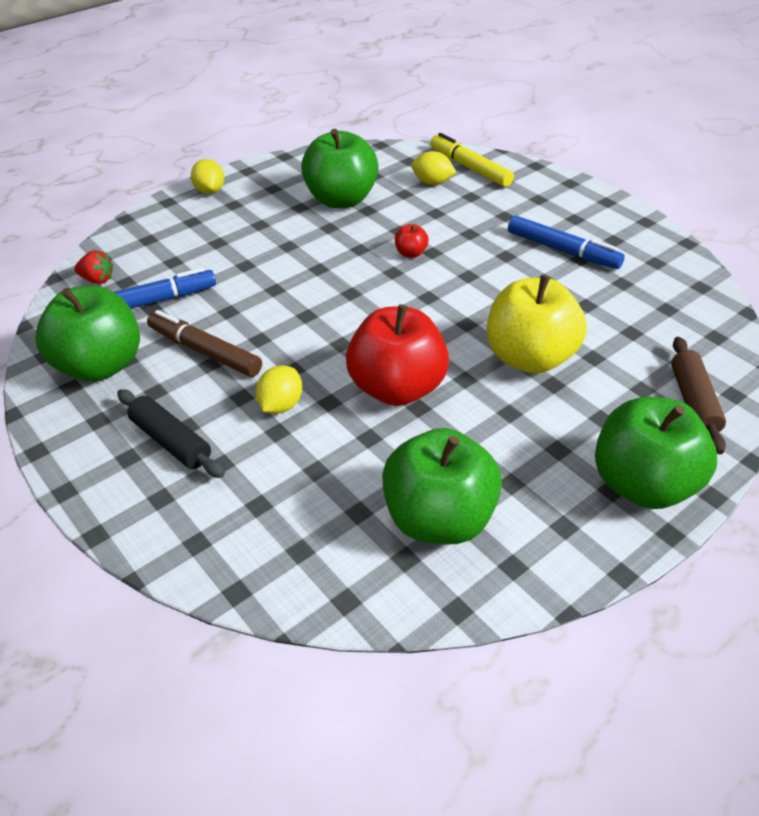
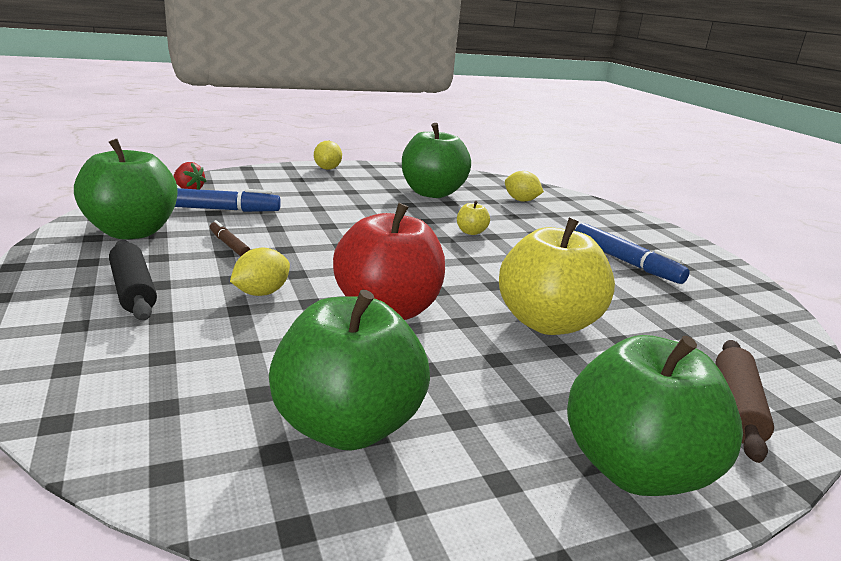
camera: 15 degrees right, 20 degrees down
(205, 352) = (229, 245): brown marker -> brown marker, size x0.57
(410, 253) = (471, 232): red apple -> yellow apple
(470, 168) = (561, 200): yellow marker -> none

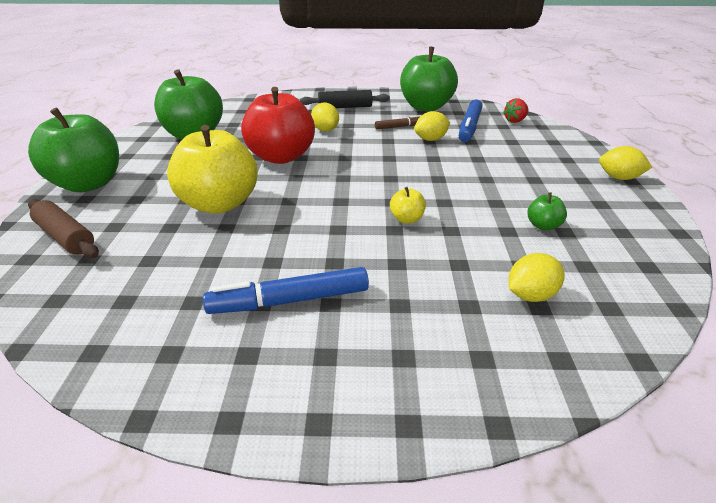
camera: 115 degrees right, 10 degrees up
(271, 227) = (431, 139): none -> yellow lemon
(432, 193) = (543, 226): green apple -> green apple, size x0.41

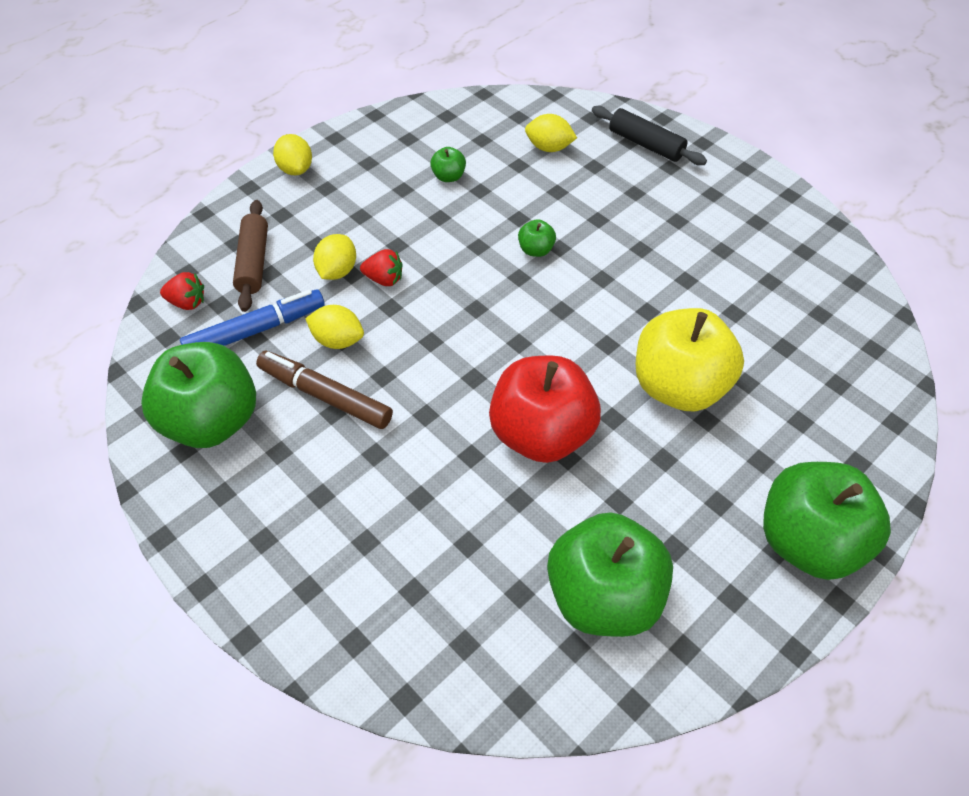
camera: 135 degrees left, 20 degrees up
(65, 237) = (854, 434): brown rolling pin -> brown rolling pin (254, 262)
(290, 301) = (702, 239): blue marker -> none
(325, 130) = (419, 462): yellow lemon -> yellow lemon (337, 271)
(345, 107) = (307, 517): black rolling pin -> black rolling pin (645, 144)
(399, 127) = (326, 396): brown marker -> brown marker, size x1.77
(407, 219) = (536, 250): yellow apple -> green apple
(459, 164) = (384, 279): none -> red strawberry

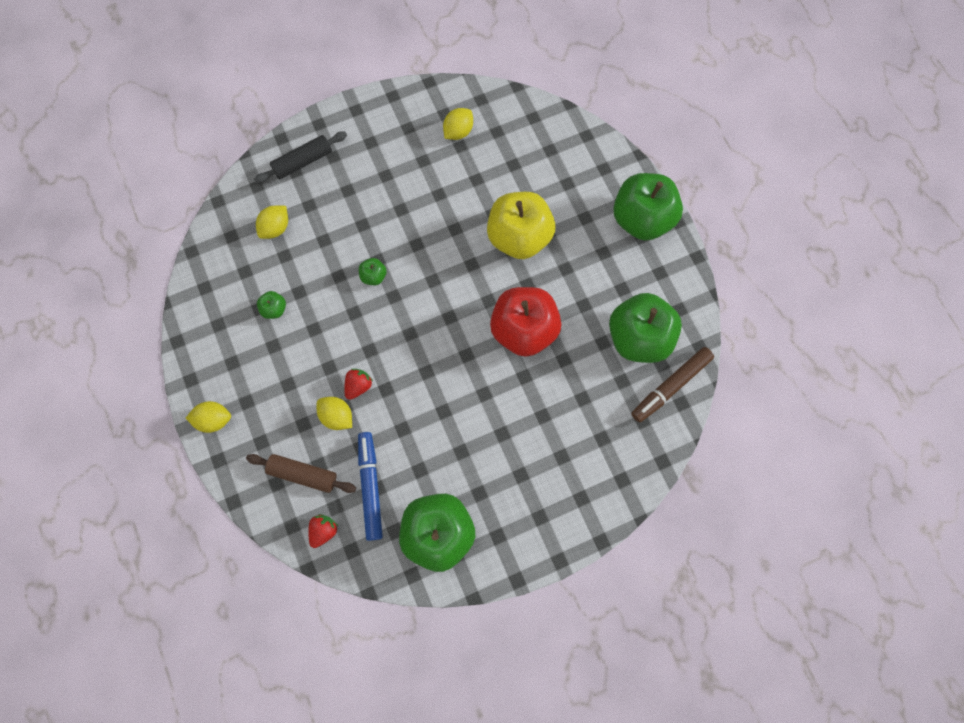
camera: 70 degrees left, 20 degrees up
(326, 396) = (446, 452): brown marker -> brown marker (671, 386)
(338, 340) = (401, 432): yellow lemon -> yellow lemon (458, 131)

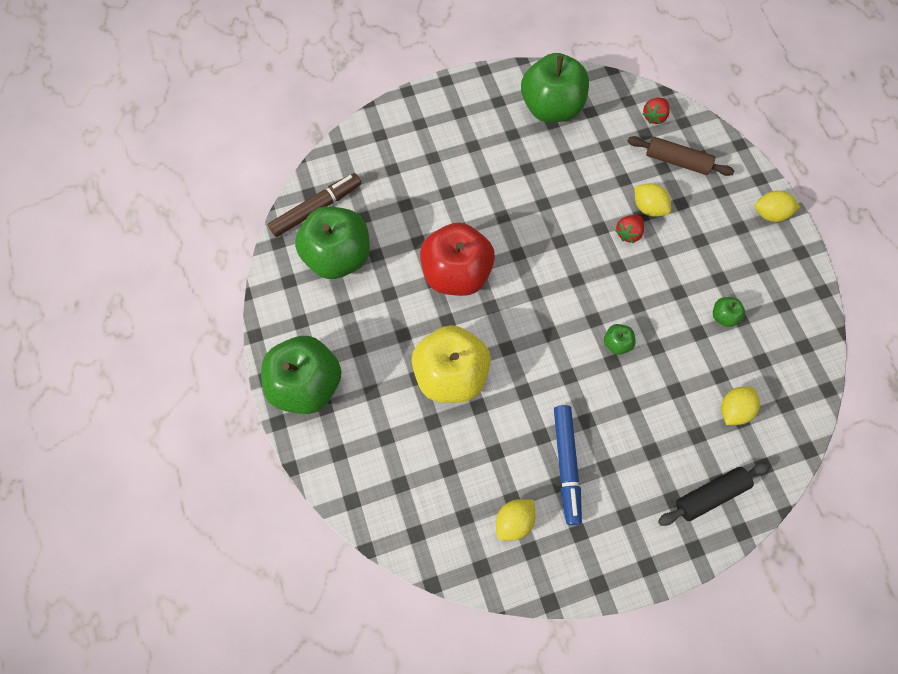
camera: 175 degrees left, 5 degrees down
(370, 487) = (613, 146): blue marker -> blue marker (566, 464)

